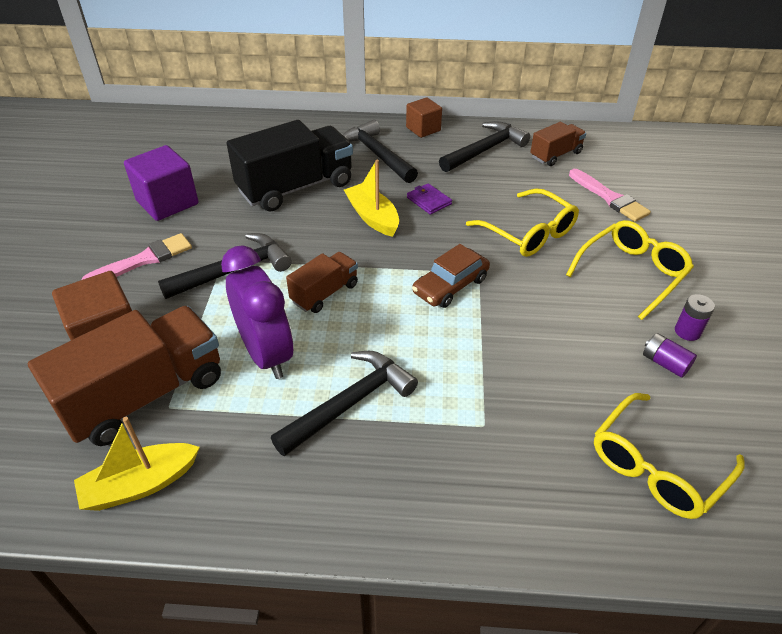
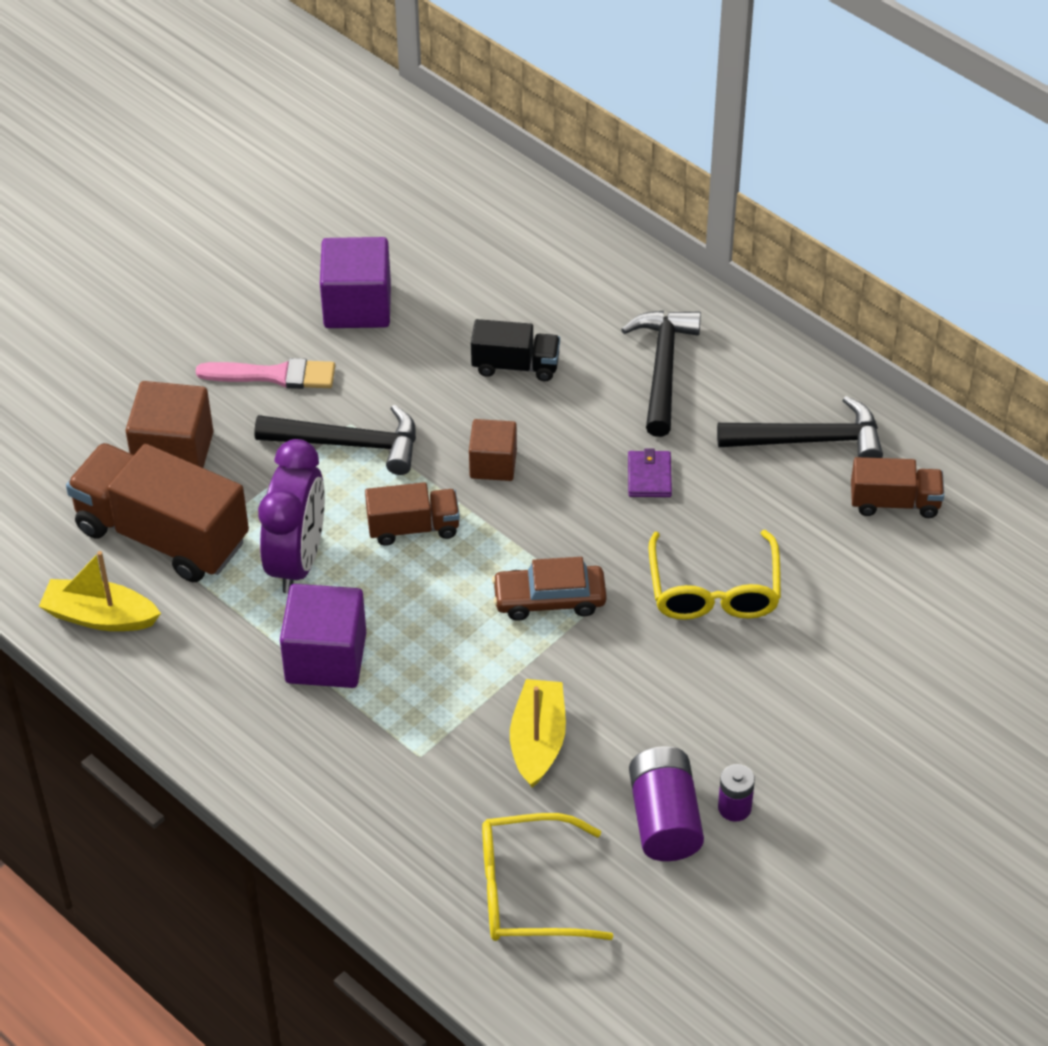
camera: 40 degrees right, 5 degrees up
(145, 395) = (162, 535): brown truck -> brown truck turned 150 degrees counterclockwise
(296, 187) = (515, 365): black truck -> black truck, size x0.53
(350, 403) = (326, 658): black hammer -> purple cube
(372, 217) = (560, 461): yellow boat -> yellow boat (538, 741)
(423, 129) = (769, 358): brown cube -> brown cube (493, 464)
(609, 198) = (878, 605): pink brush -> none
(632, 273) = (767, 711): yellow glasses -> none
(664, 363) = (664, 819): purple battery -> purple battery, size x1.81

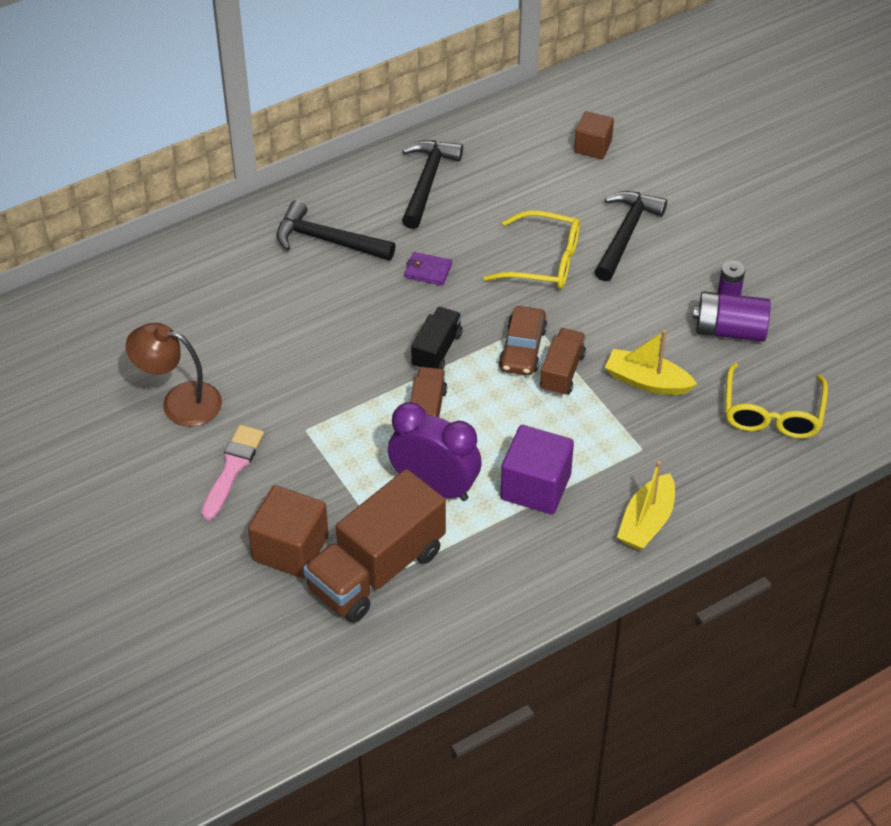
camera: 75 degrees left, 0 degrees up
(100, 616) = (447, 625): yellow boat -> yellow boat (646, 522)
(349, 444) = (327, 434): black hammer -> black hammer (626, 234)
(357, 306) = (179, 402): purple cube -> brown lamp
(493, 464) = (382, 353): brown cube -> brown cube (593, 146)
(515, 365) = (288, 320): black truck -> black truck (437, 350)
(894, 502) = (498, 156): brown truck -> brown truck (562, 372)

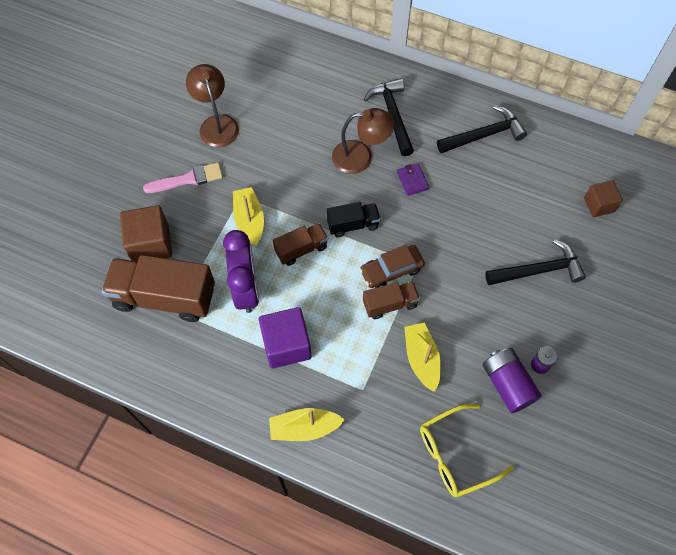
camera: 55 degrees right, 15 degrees up
(346, 438) = (249, 220): none -> yellow boat
(356, 297) = (361, 157): none -> brown lamp
(544, 261) = (474, 238): yellow glasses -> none

